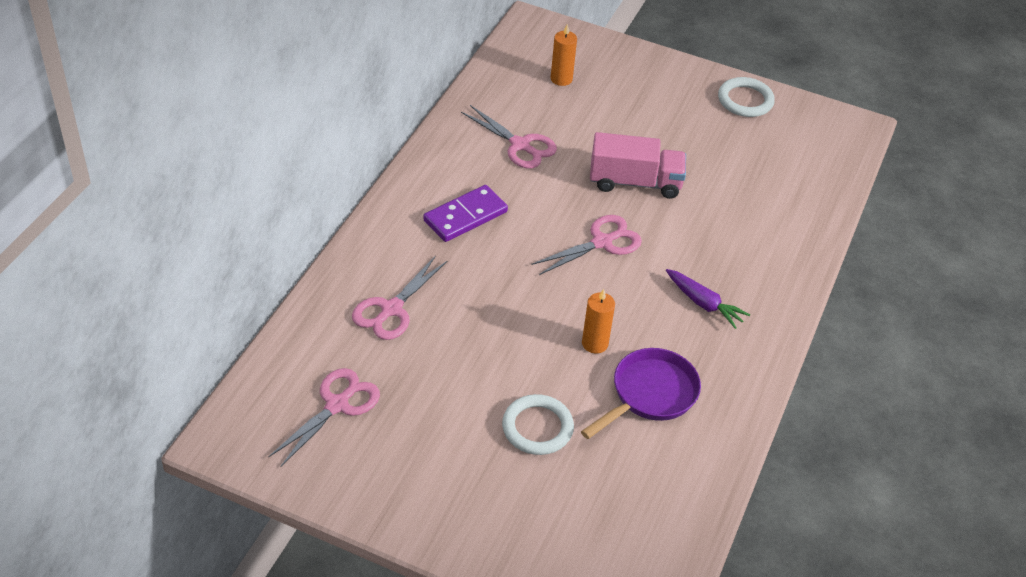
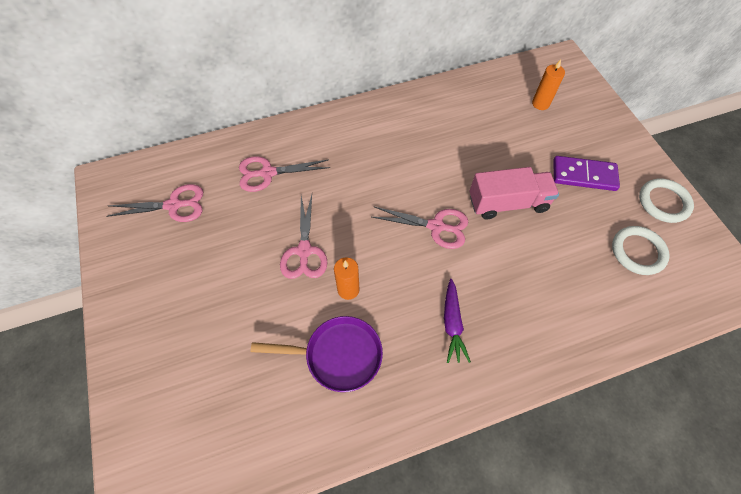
camera: 50 degrees right, 15 degrees up
(465, 216) = (375, 148): purple domino -> purple domino (584, 175)
(520, 145) = (462, 128): pink scissors -> pink scissors (304, 251)
(537, 427) = (248, 313): white ring -> white ring (638, 252)
(635, 182) = (508, 203): pink truck -> pink truck turned 60 degrees counterclockwise

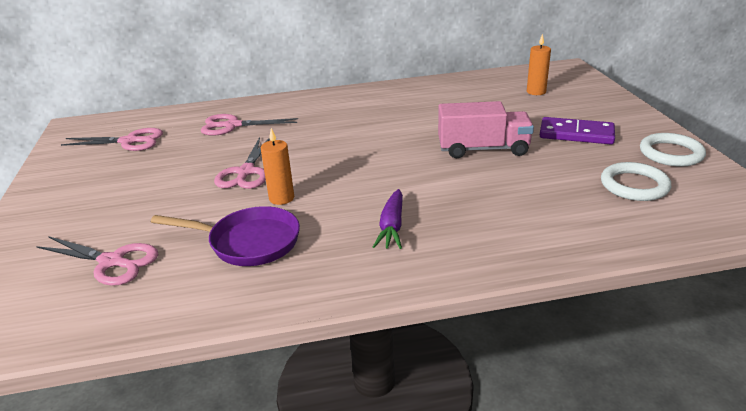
camera: 10 degrees right, 30 degrees down
(436, 226) = (397, 161): pink scissors -> pink scissors (112, 262)

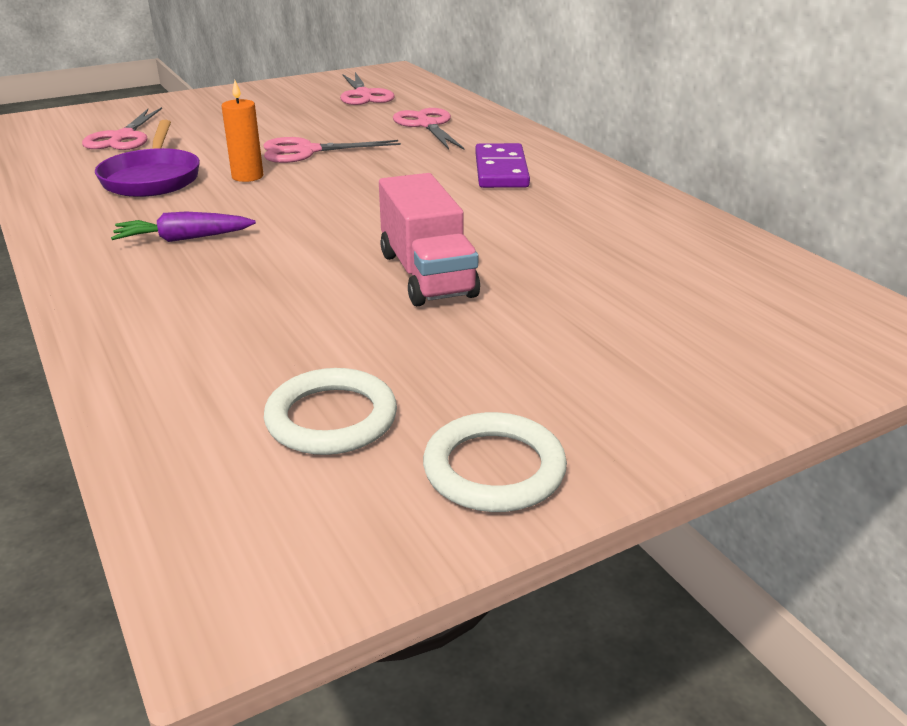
camera: 70 degrees right, 0 degrees up
(536, 92) = (723, 305): orange candle -> none
(576, 134) = (534, 354): purple domino -> purple domino (501, 170)

